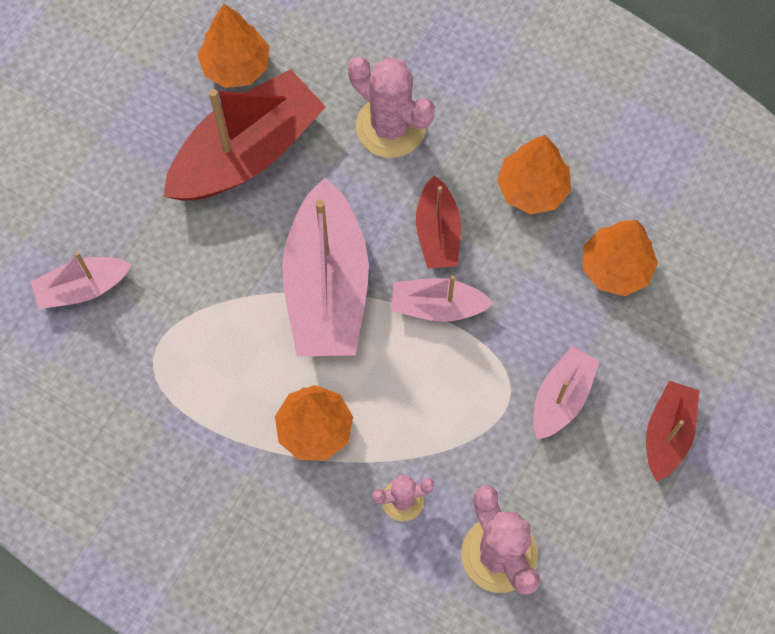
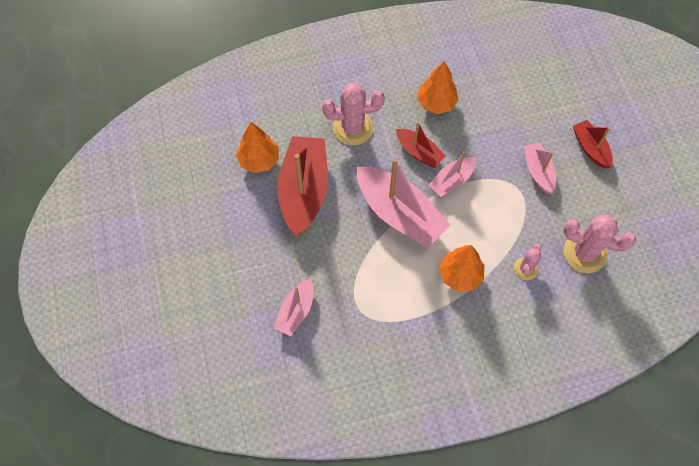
camera: 45 degrees left, 5 degrees down
(615, 268) = (501, 104): orange tree -> none

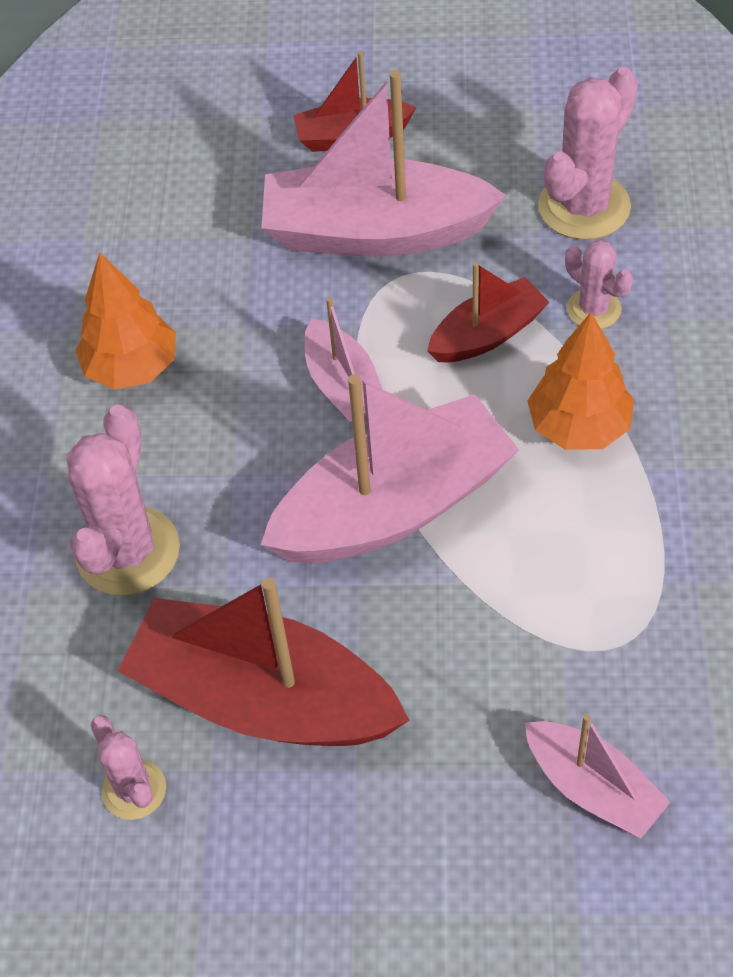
camera: 70 degrees left, 10 degrees down
(259, 160) = (134, 790): orange tree -> pink cactus
(419, 152) = (248, 431): red boat -> red boat (487, 334)
(538, 171) = (374, 232): pink boat -> pink boat, size x1.87

